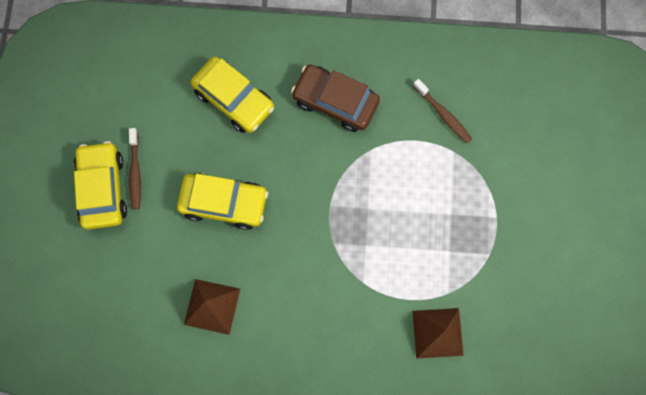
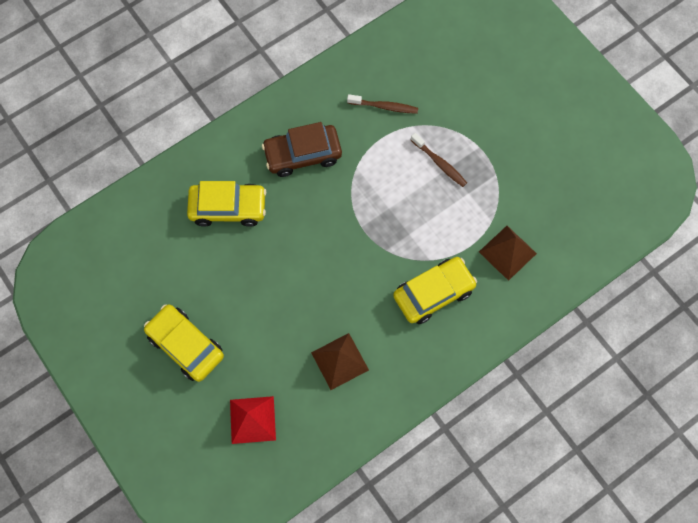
camera: 40 degrees left, 5 degrees down
(101, 295) = (252, 420): none -> red pyramid
(135, 172) = (200, 314): brown toothbrush -> brown toothbrush (439, 163)
(224, 203) = (285, 284): yellow car -> yellow car (433, 293)

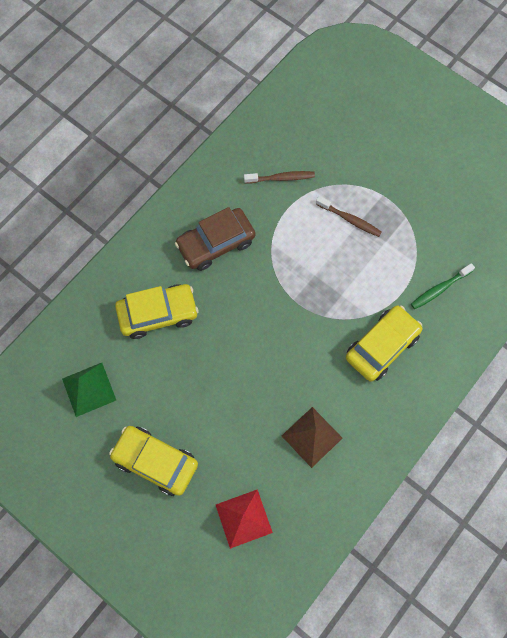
camera: 15 degrees left, 0 degrees up
(143, 262) = (89, 389): none -> green pyramid
(507, 252) = (439, 289): brown pyramid -> green toothbrush

